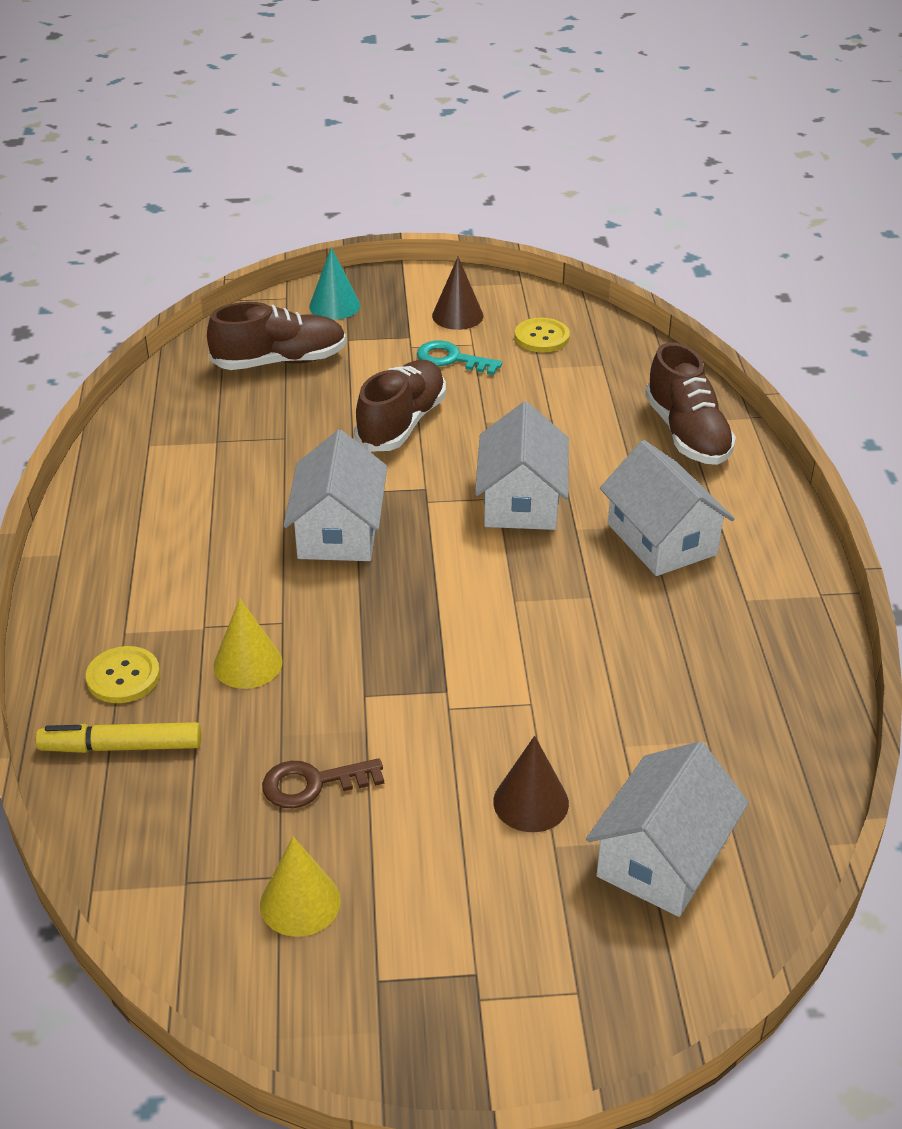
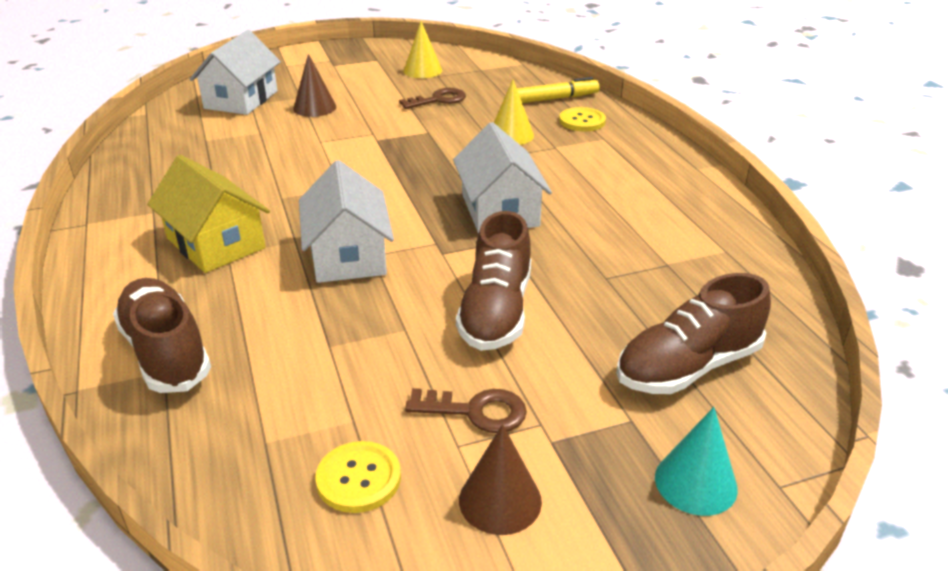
camera: 165 degrees right, 5 degrees down
(451, 359) = (476, 411): turquoise key -> brown key
(662, 539) = (216, 243): white house -> yellow house

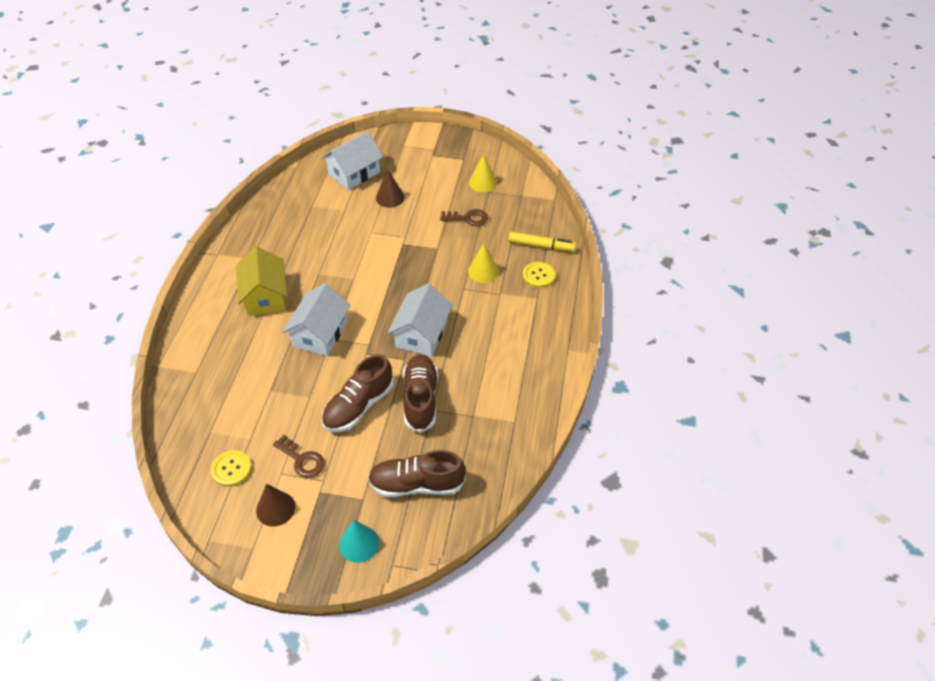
camera: 30 degrees right, 15 degrees up
(166, 352) = (202, 361): brown shoe -> brown shoe (420, 399)

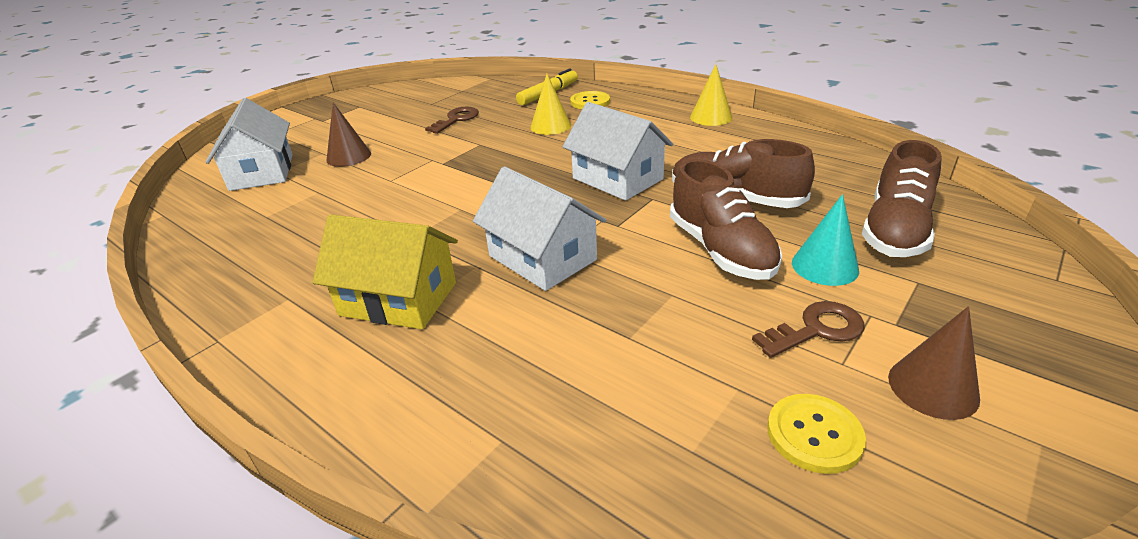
camera: 60 degrees left, 15 degrees down
(359, 543) = (1016, 303): turquoise cone -> turquoise cone (824, 266)
(483, 183) = (413, 103): yellow cone -> yellow cone (711, 117)

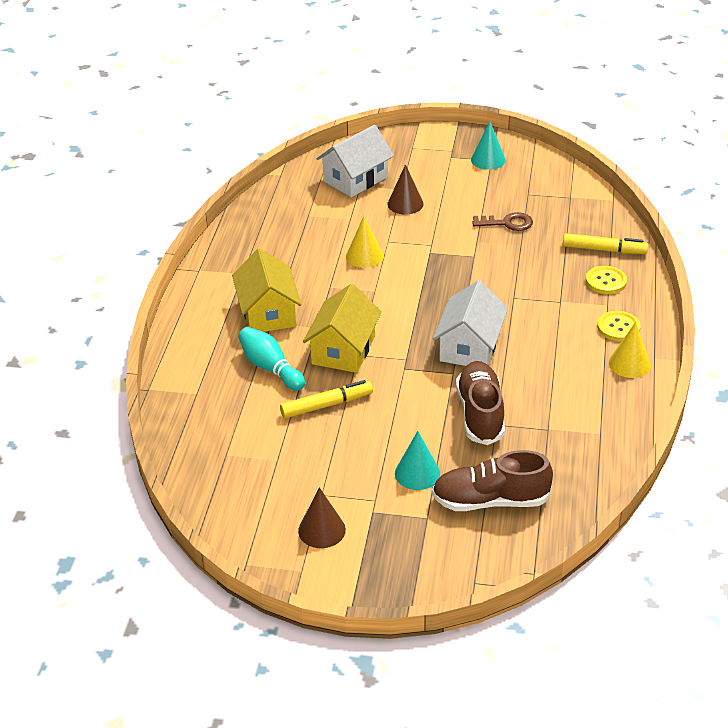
camera: 60 degrees right, 5 degrees up
(357, 107) = (488, 160): none -> turquoise cone
(518, 331) = (270, 368): none -> turquoise bowling pin
(542, 258) = (343, 350): white house -> yellow house
(550, 126) = (535, 278): yellow cone -> yellow cone (364, 256)
(642, 302) = (326, 405): none -> yellow marker
(720, 250) = (405, 423): brown shoe -> none
(814, 434) = (260, 492): yellow button -> yellow button (618, 327)
(816, 329) = (345, 480): brown key -> none

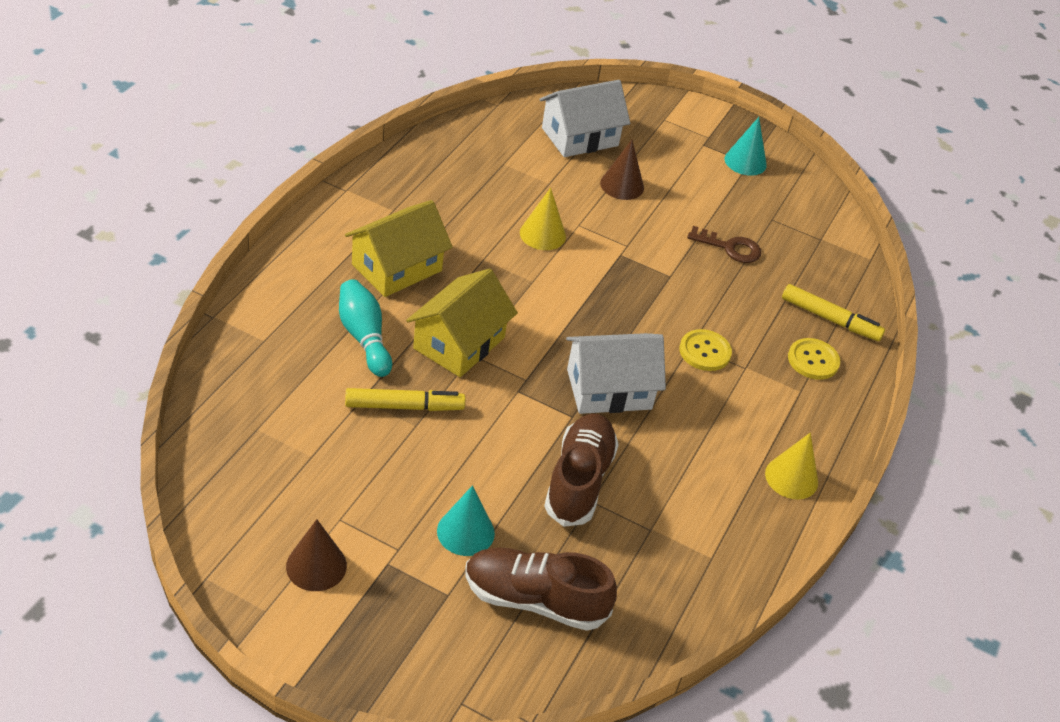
camera: 10 degrees right, 5 degrees up
(268, 312) = (397, 267): yellow house -> yellow house turned 45 degrees clockwise
(470, 346) = (609, 389): white house -> white house turned 45 degrees clockwise
(618, 327) = (800, 425): yellow button -> yellow button (704, 351)

